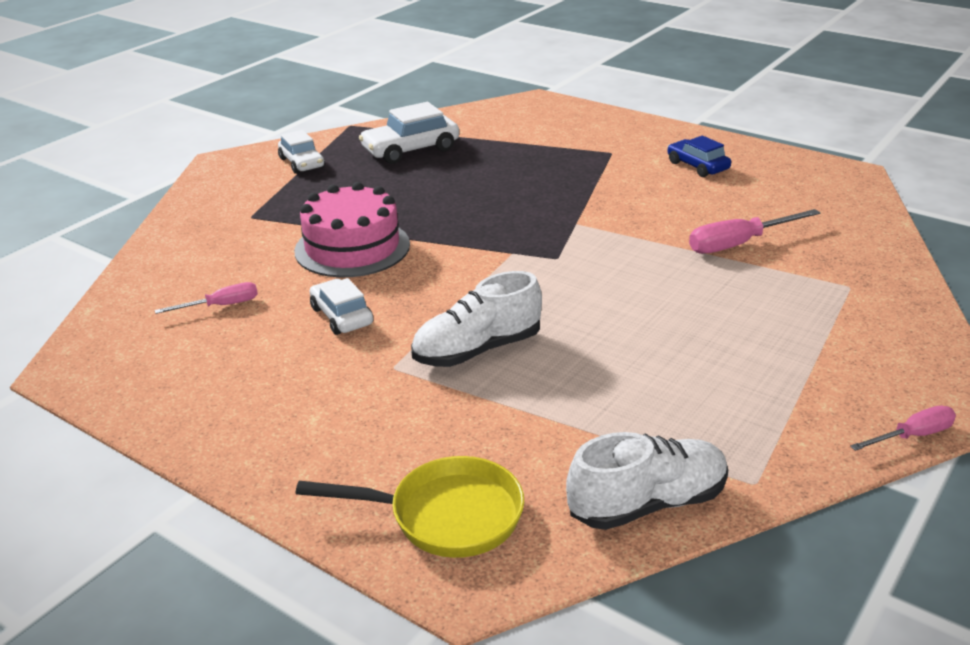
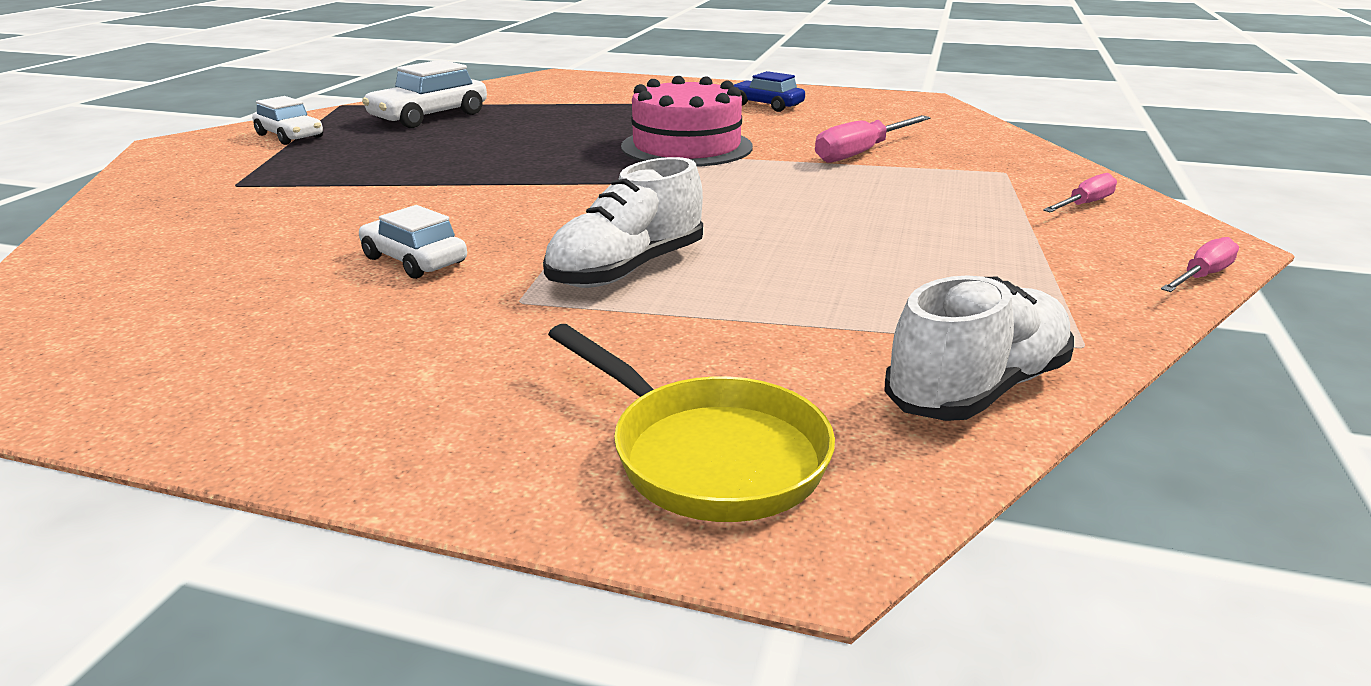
camera: 20 degrees left, 5 degrees down
(221, 306) = (220, 271): pink screwdriver -> pink screwdriver (1084, 204)
(352, 247) = (396, 198): pink cake -> pink cake (686, 147)
(446, 516) = (707, 455): yellow pan -> yellow pan turned 60 degrees clockwise

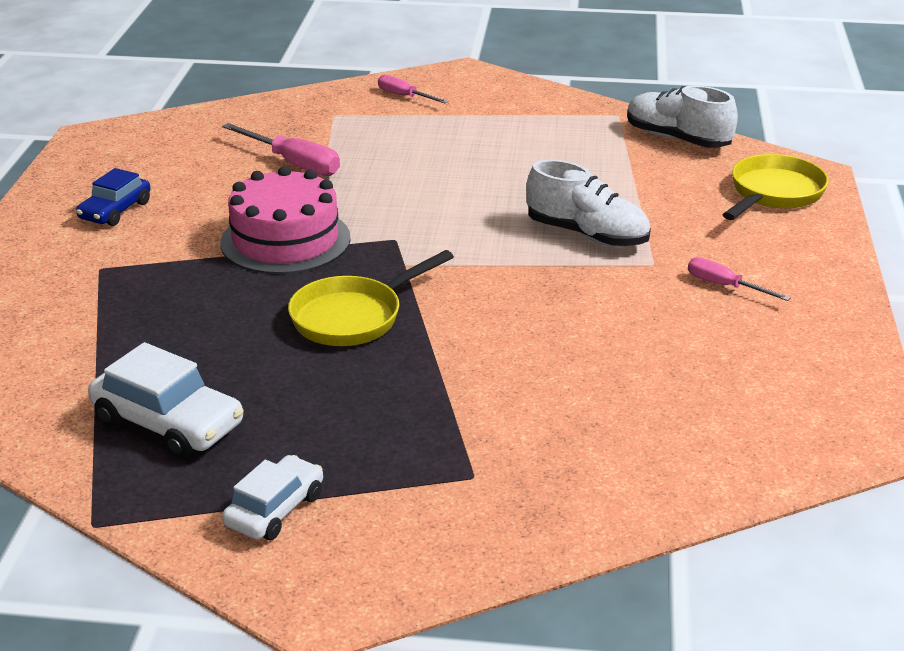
camera: 100 degrees left, 5 degrees up
(414, 260) = (611, 317): white car -> none
(524, 162) = (353, 317): none -> yellow pan
(1201, 276) = (516, 81): pink screwdriver -> pink screwdriver (724, 286)

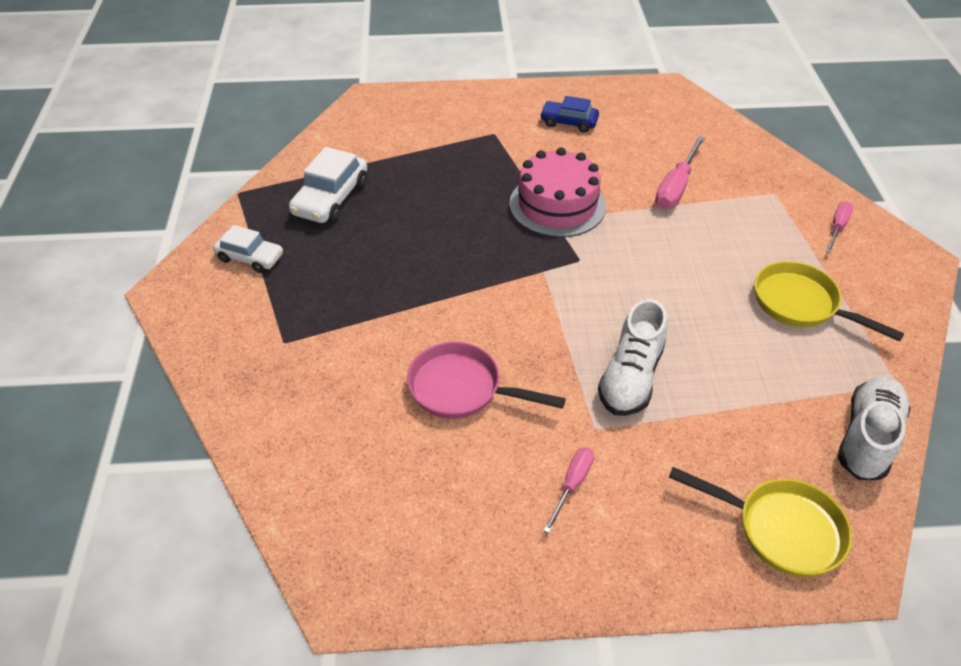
camera: 80 degrees right, 15 degrees up
(353, 317) = (463, 256): yellow pan -> yellow pan (801, 304)
(586, 339) = (462, 389): none -> pink pan

